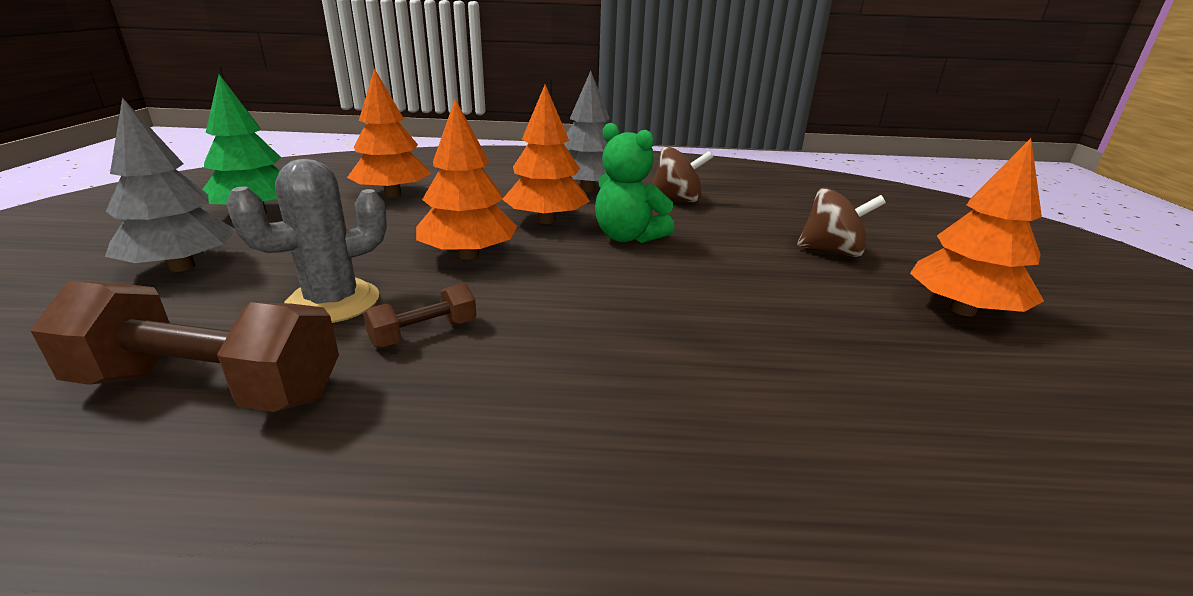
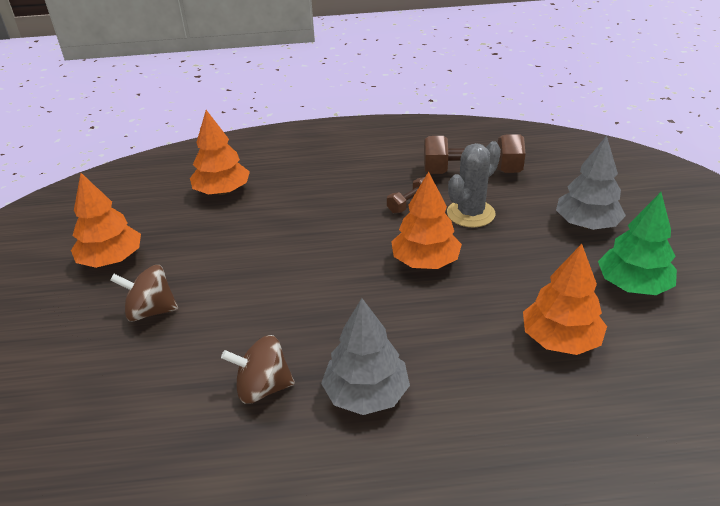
camera: 175 degrees right, 10 degrees up
(546, 220) = (388, 317): orange tree -> orange tree (222, 191)
(628, 237) = (314, 303): green teddy bear -> none

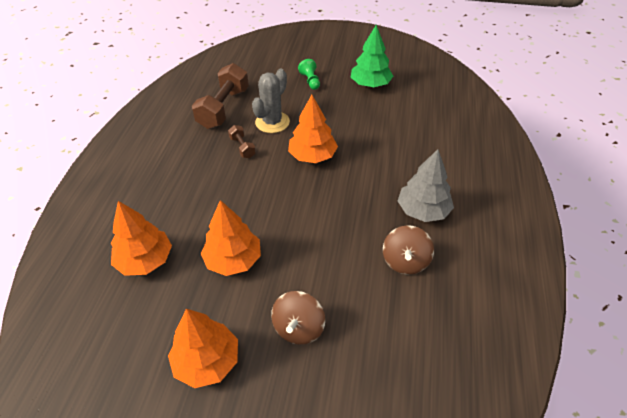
camera: 75 degrees left, 10 degrees up
(470, 213) = (272, 122): grey cactus -> grey cactus turned 60 degrees clockwise
(560, 339) = (402, 123): orange tree -> orange tree (233, 260)
(586, 224) = (310, 81): grey tree -> green pawn

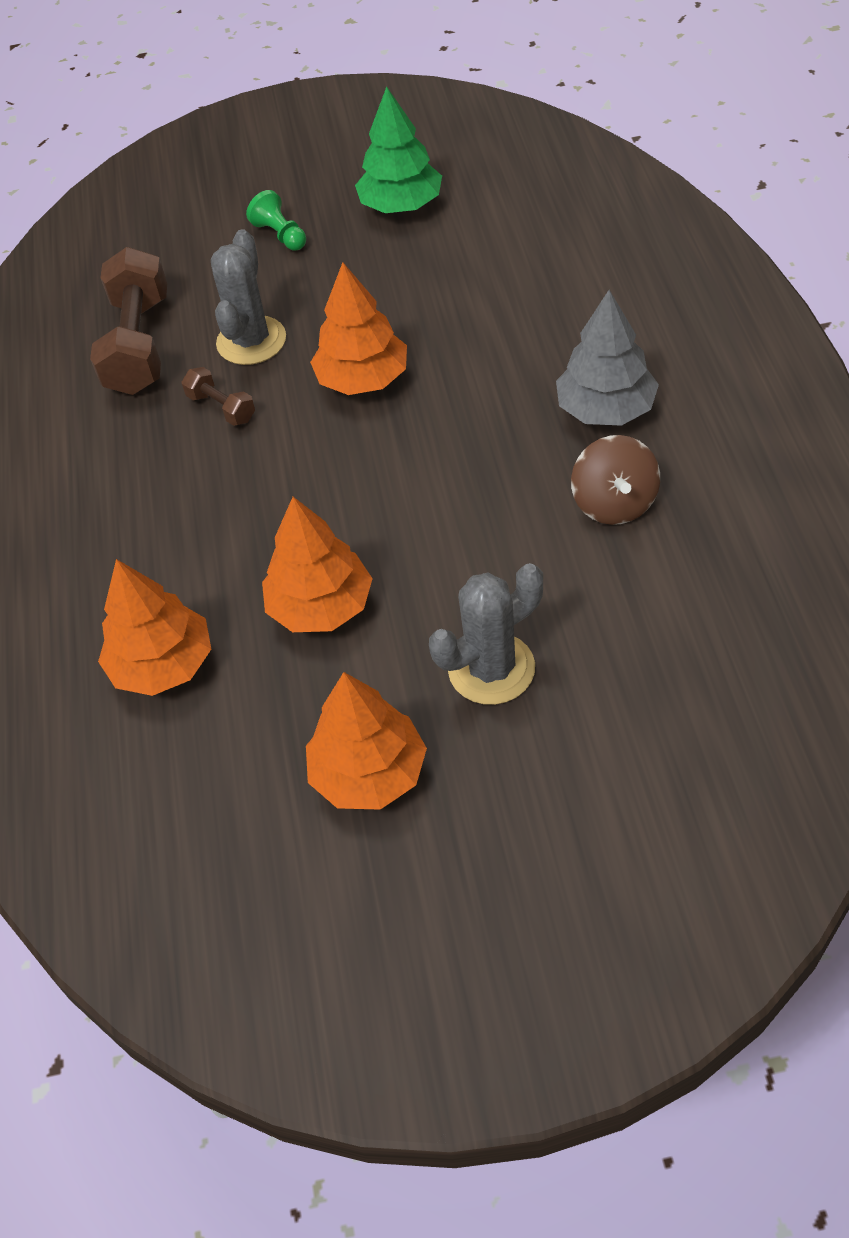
camera: 15 degrees left, 5 degrees up
(298, 328) = (491, 669): brown spinning top -> grey cactus

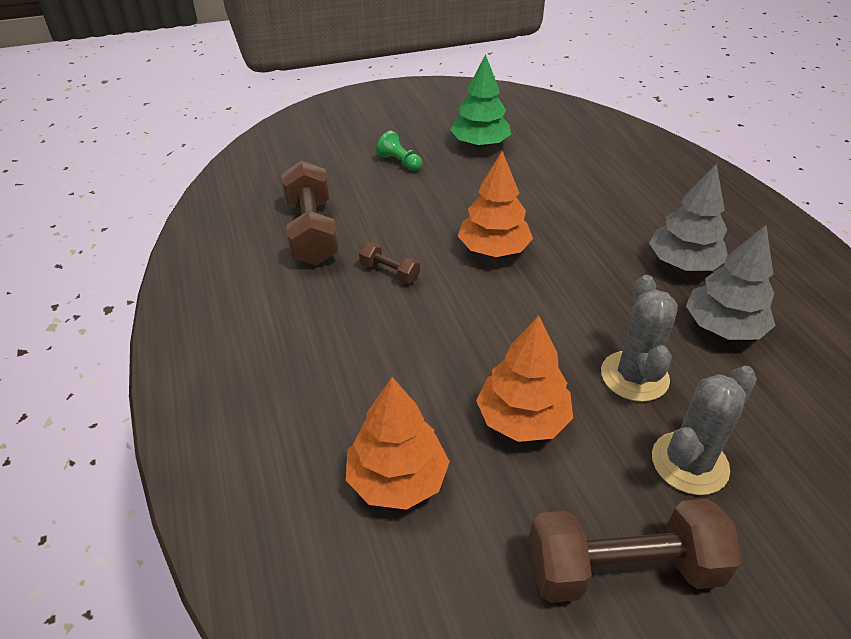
camera: 15 degrees left, 10 degrees down
(251, 341) = (399, 227): grey cactus -> grey cactus (634, 376)
(368, 773) = (622, 569): orange tree -> brown dumbbell
(614, 503) = (723, 327): brown spinning top -> grey tree

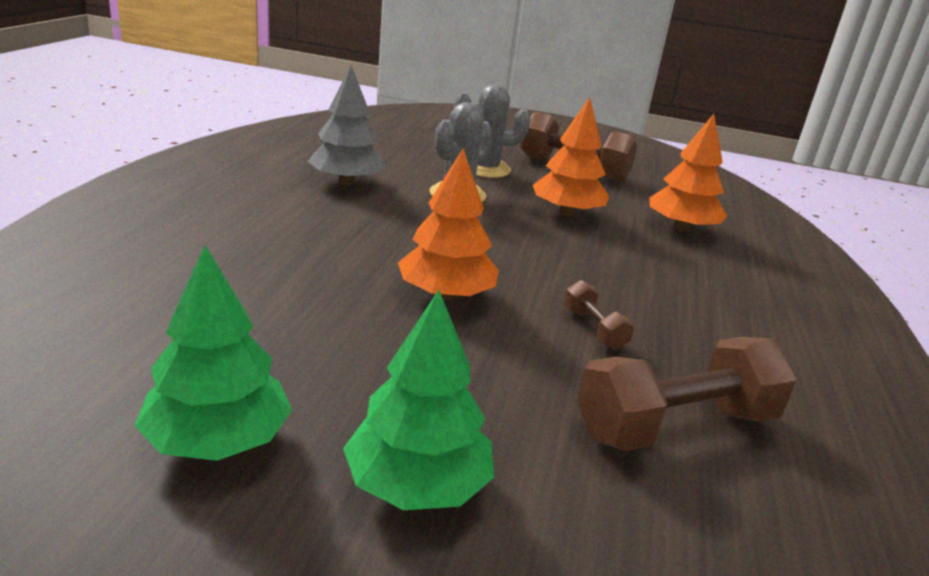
camera: 150 degrees left, 15 degrees down
(311, 232) = (676, 425): brown dumbbell -> brown dumbbell turned 45 degrees clockwise
(400, 162) = (417, 485): green pawn -> green tree
(683, 263) = (286, 210): grey tree -> none

